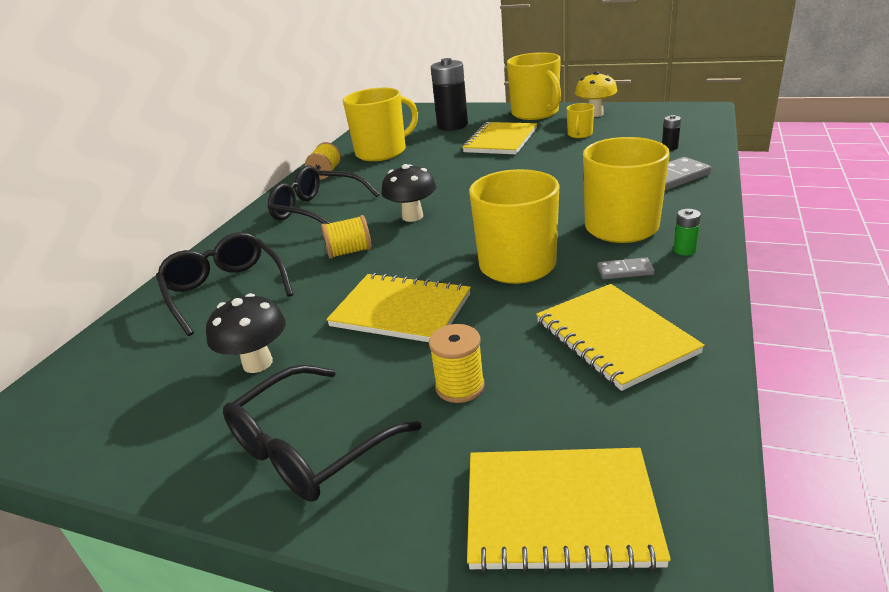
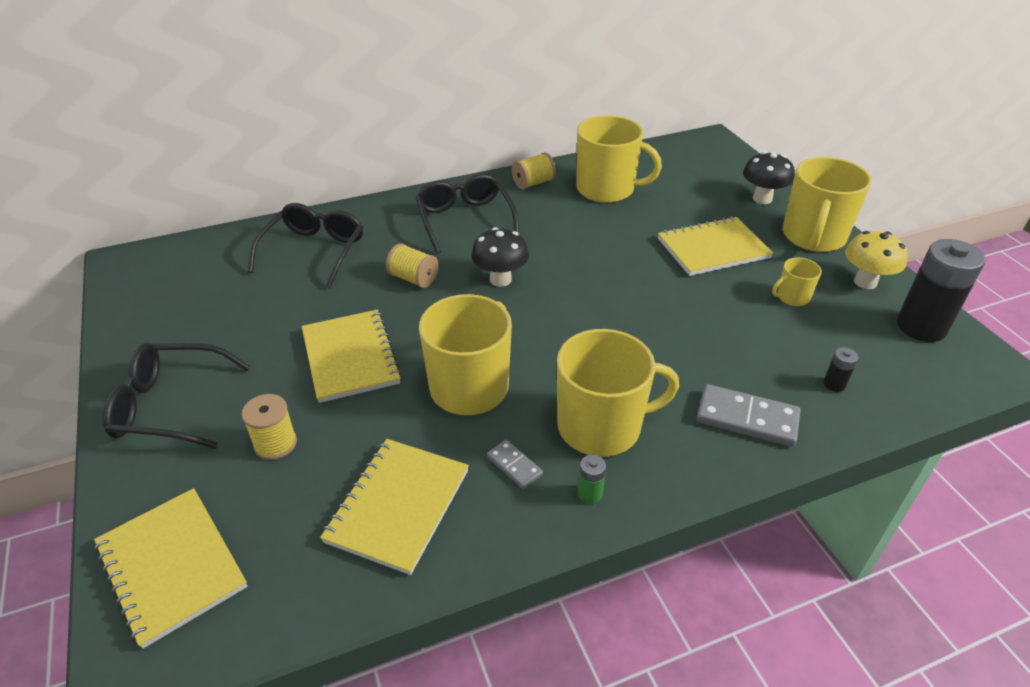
camera: 45 degrees right, 10 degrees up
(257, 363) = (240, 325): black mushroom -> black mushroom (762, 199)
(452, 125) = (714, 197): black battery -> black battery (921, 327)

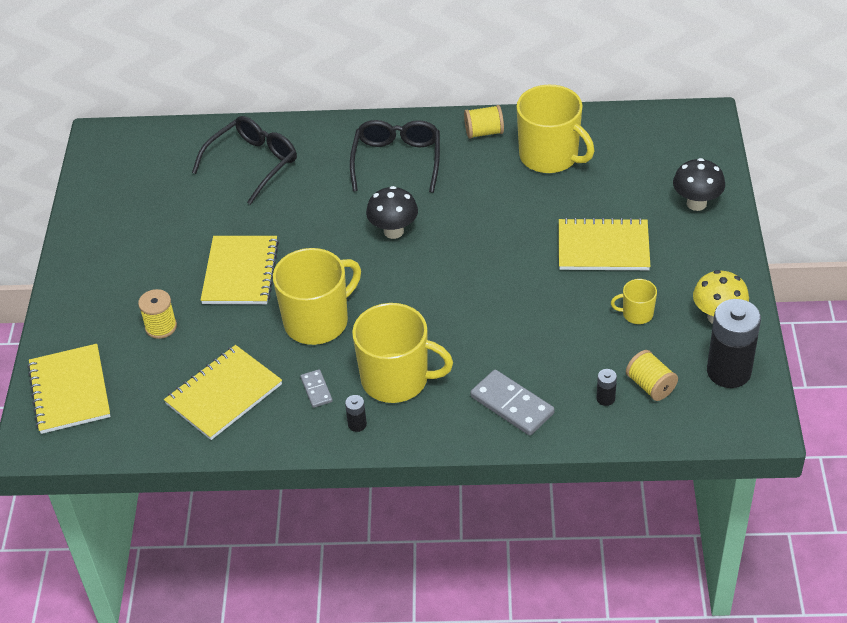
camera: 25 degrees right, 5 degrees up
(170, 405) = (100, 277): black glasses -> none
(413, 278) = (322, 212): yellow spool -> yellow spool (650, 385)
(589, 494) = (357, 424): green battery -> black battery
(813, 237) = (711, 258): yellow mug -> none

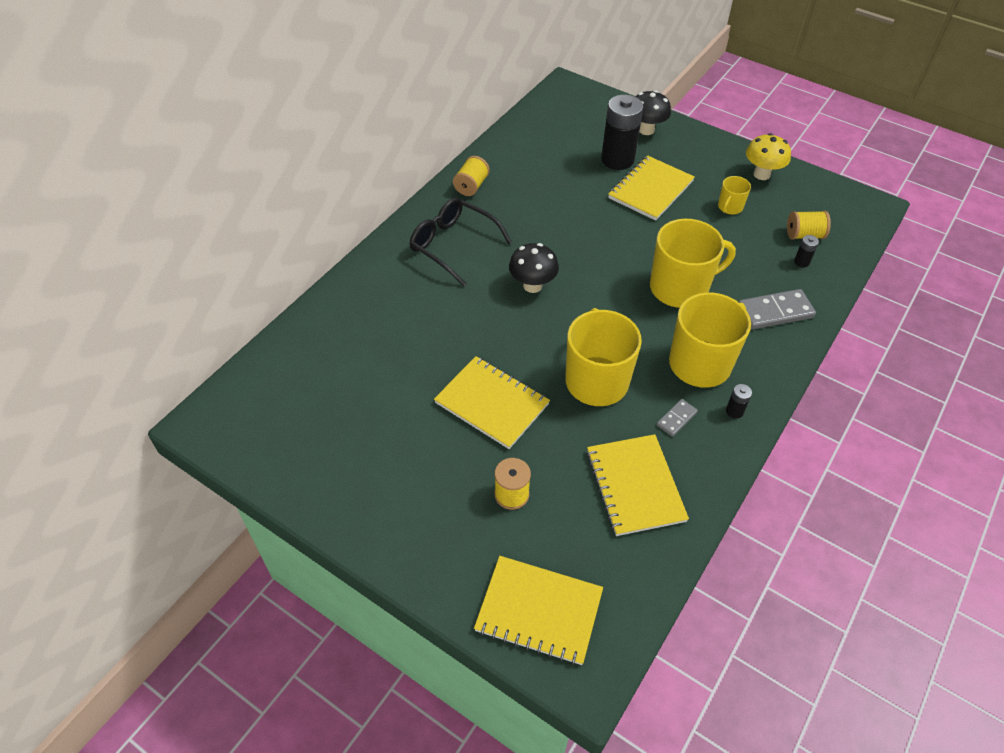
camera: 60 degrees left, 5 degrees up
(253, 163) = (362, 331): black glasses -> none
(316, 390) = (676, 419): grey domino -> grey domino turned 60 degrees counterclockwise
(550, 156) = (532, 168): yellow mug -> yellow mug (680, 288)
(728, 371) = (816, 195): black battery -> black battery (617, 159)

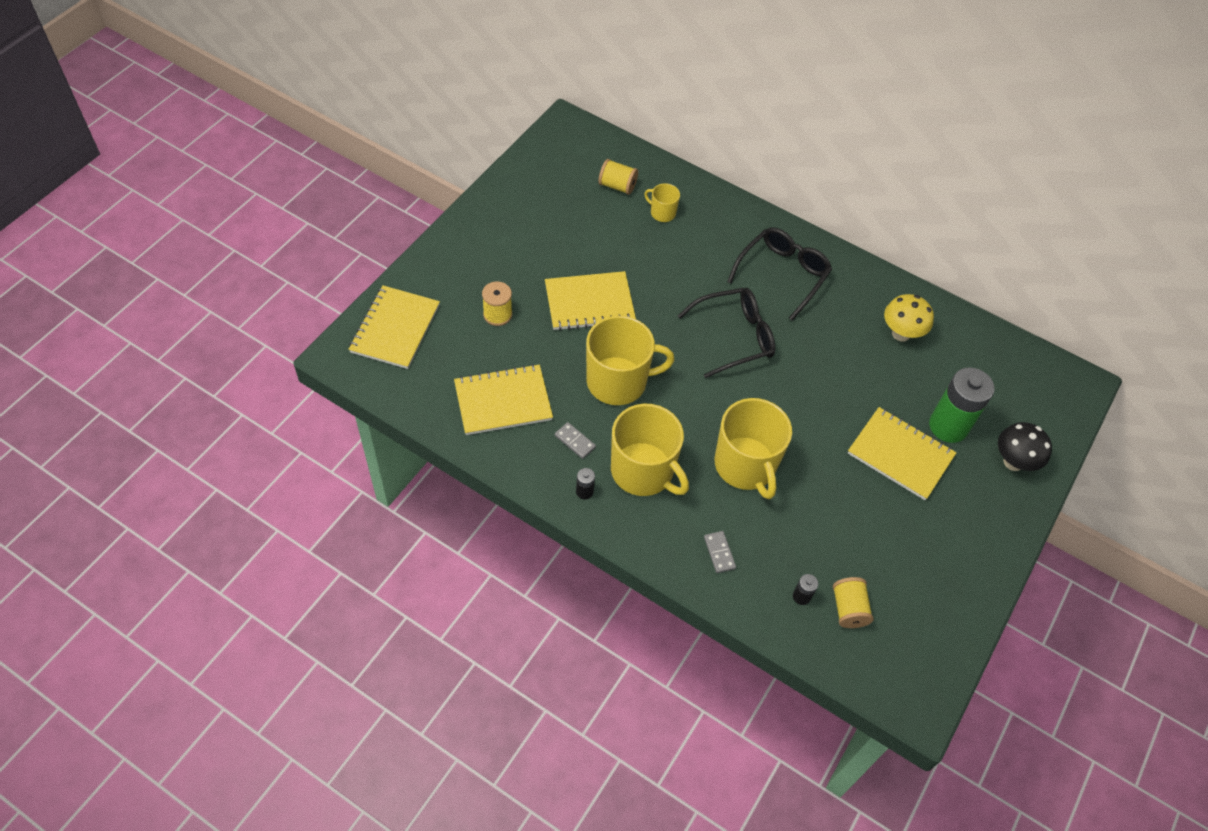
camera: 85 degrees right, 5 degrees up
(471, 186) = (873, 289): yellow spool -> yellow spool (617, 186)
(492, 404) = (589, 302): yellow notebook -> yellow notebook turned 45 degrees clockwise
(532, 285) = (734, 337): black mushroom -> black glasses
(617, 159) = (948, 426): black battery -> green battery
(730, 207) = (885, 534): yellow mug -> yellow mug (662, 213)
(761, 174) = (954, 581): yellow mushroom -> yellow mushroom (901, 333)
(775, 312) = (719, 553): grey domino -> grey domino, size x0.55

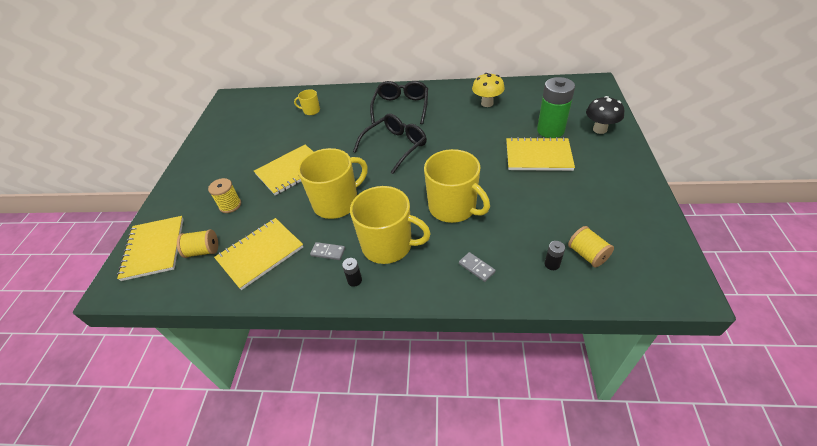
camera: 20 degrees left, 10 degrees down
(617, 186) = (276, 110): yellow spool -> yellow spool (203, 251)

